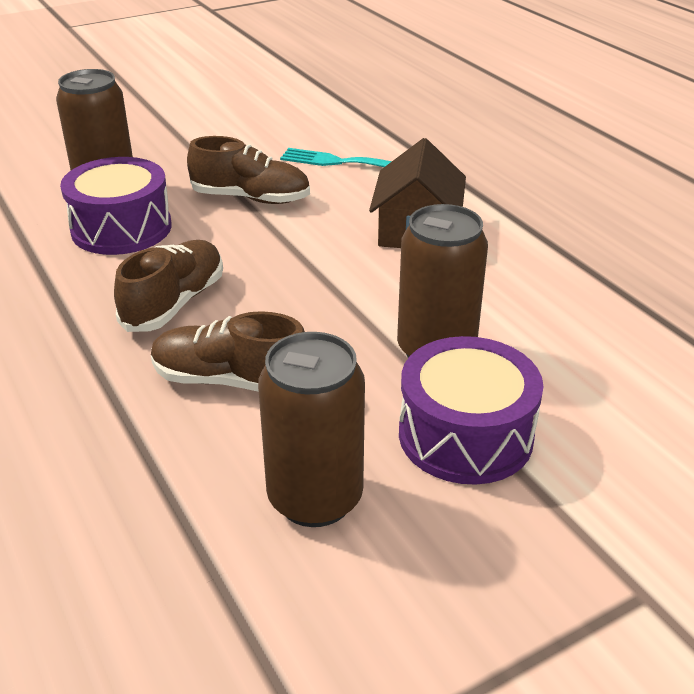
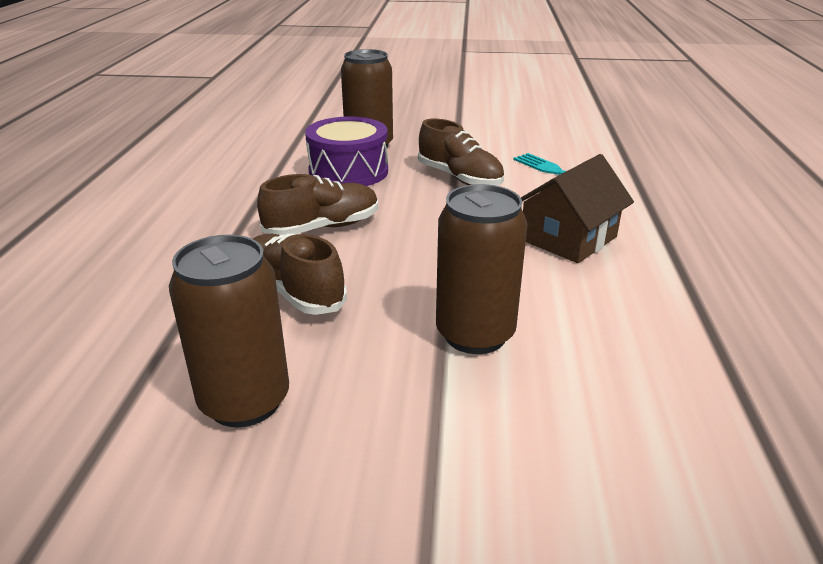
camera: 35 degrees right, 5 degrees down
(465, 435) = (419, 412): purple drum -> none

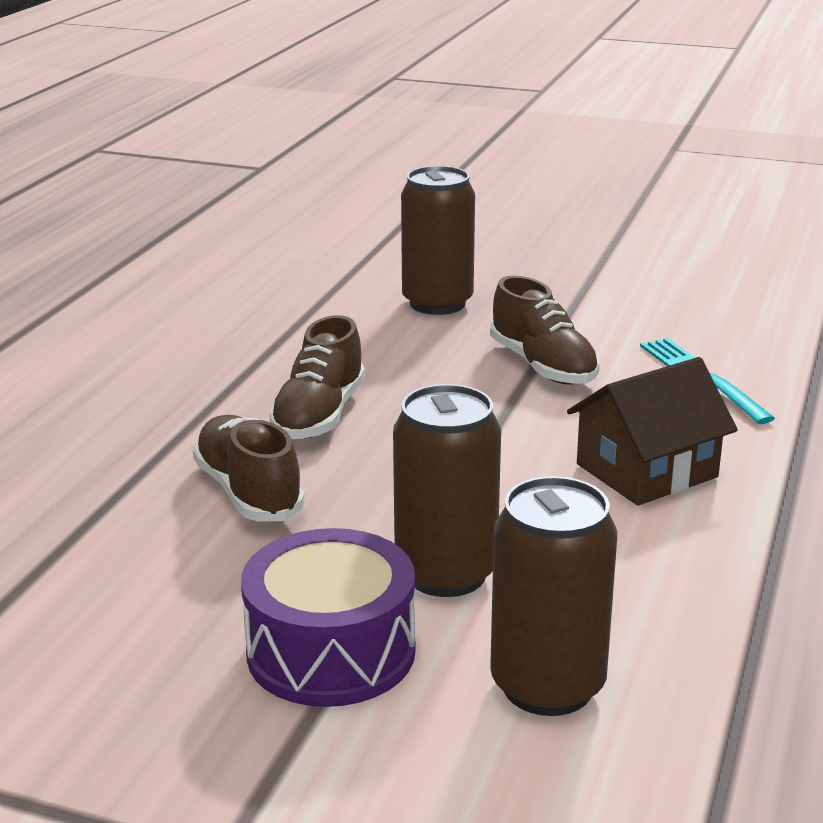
camera: 15 degrees right, 5 degrees down
(245, 401) = (144, 605): brown can -> brown can (547, 686)
(322, 228) = (319, 415): brown shoe -> brown shoe turned 120 degrees clockwise
(348, 171) = (390, 339): purple drum -> purple drum (331, 651)

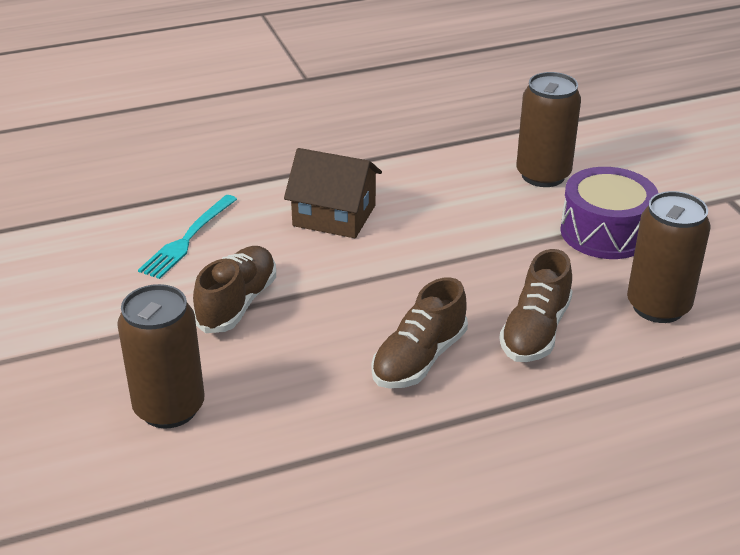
camera: 130 degrees left, 10 degrees up
(319, 415) = (419, 359): brown shoe -> brown shoe turned 150 degrees clockwise
(446, 573) = (509, 231): brown can -> brown can (658, 306)

